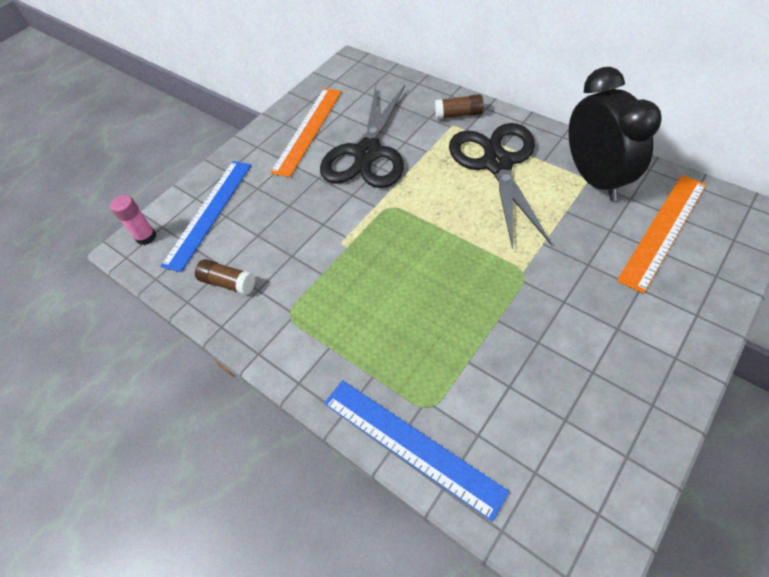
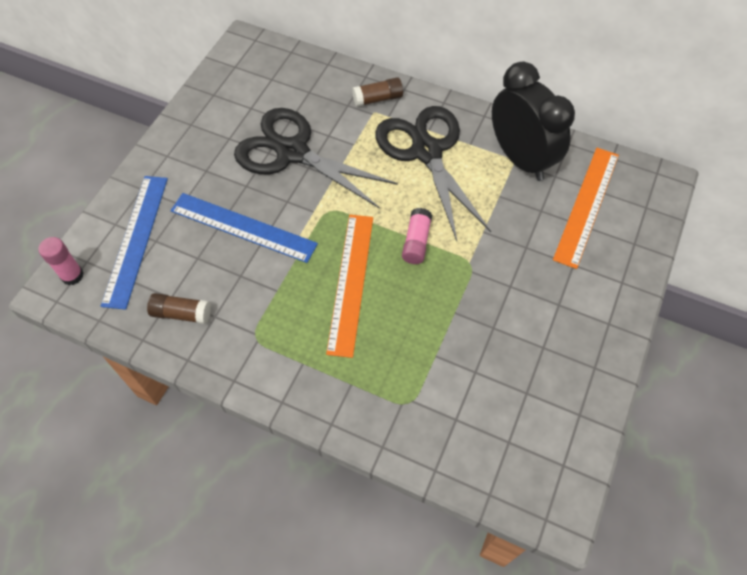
camera: 20 degrees left, 5 degrees up
(308, 130) = (220, 131): orange ruler -> orange ruler (351, 282)
(367, 153) = (292, 152): black scissors -> black scissors turned 120 degrees clockwise
(411, 445) = (399, 439): blue ruler -> blue ruler (243, 227)
(470, 245) = (416, 242): none -> pink glue stick

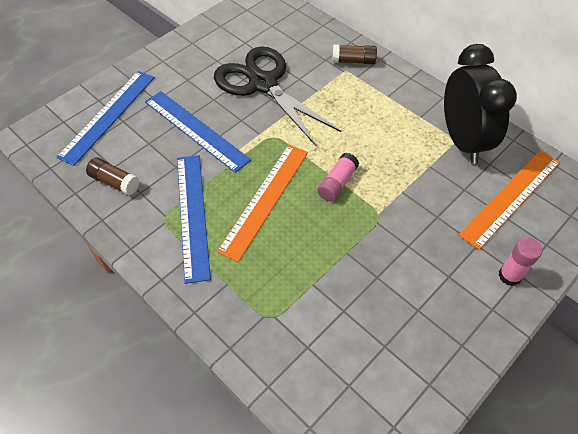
camera: 20 degrees right, 5 degrees down
(72, 275) = (47, 128): pink glue stick -> pink glue stick (509, 276)
(283, 323) = (193, 215): none -> blue ruler
(426, 152) = (378, 113): black scissors -> none

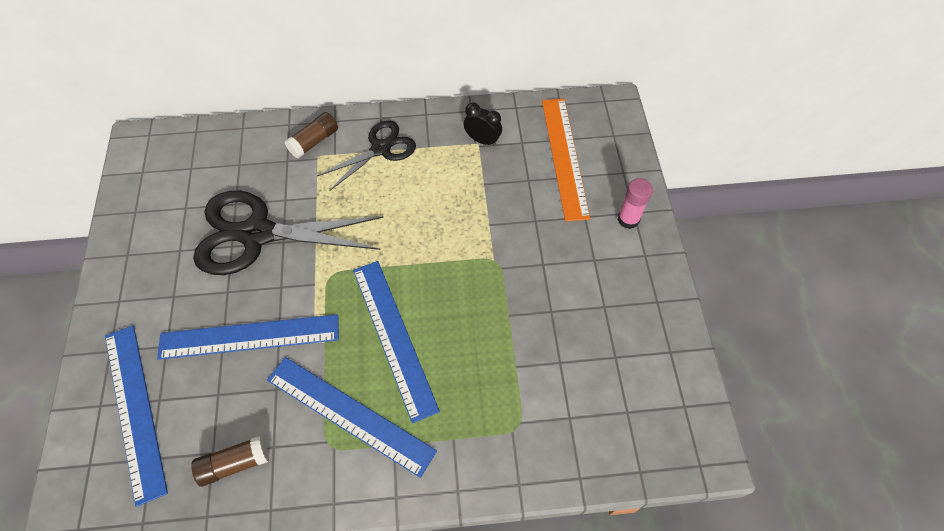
camera: 50 degrees left, 5 degrees up
(265, 199) = (394, 337): orange ruler -> blue ruler
(337, 183) = (433, 265): pink glue stick -> none
(388, 95) = (380, 149): none -> black scissors
(462, 141) = (482, 140): black clock -> black clock, size x0.44

